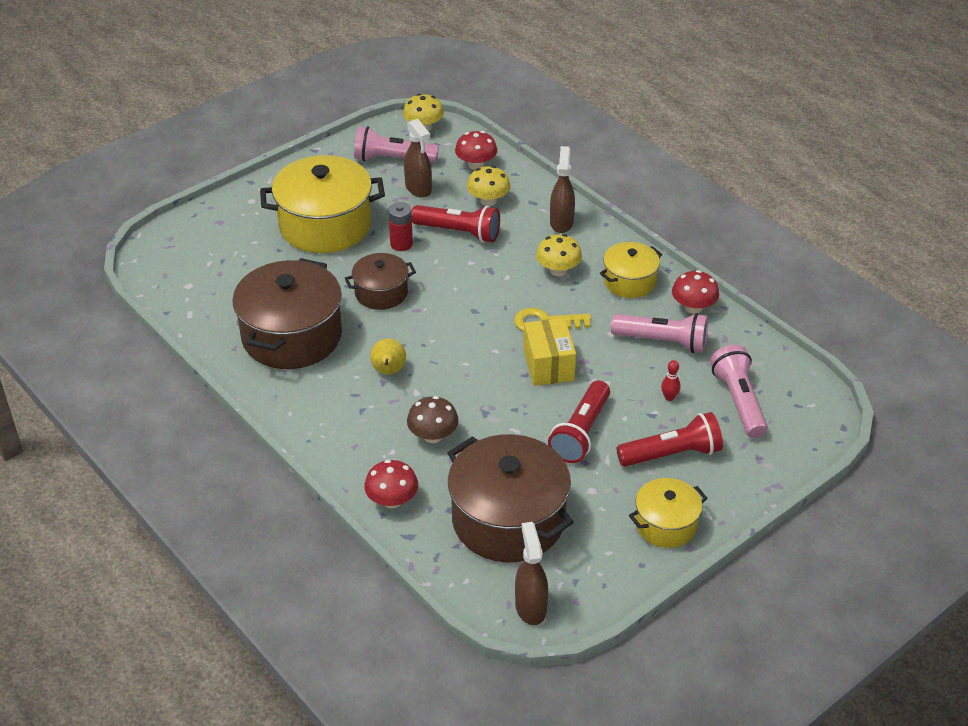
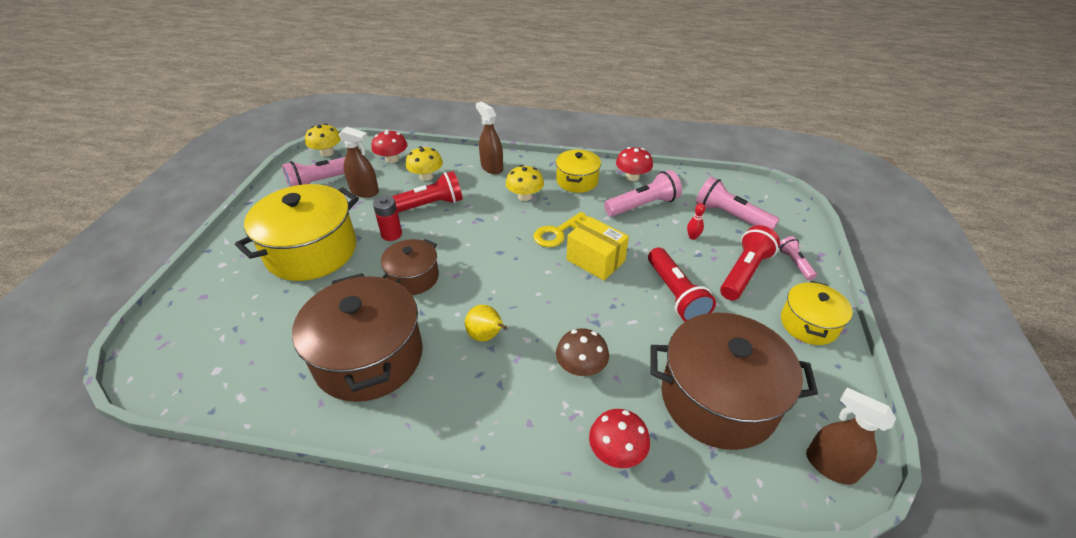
camera: 40 degrees left, 0 degrees up
(735, 476) = (794, 263): none -> pink flashlight

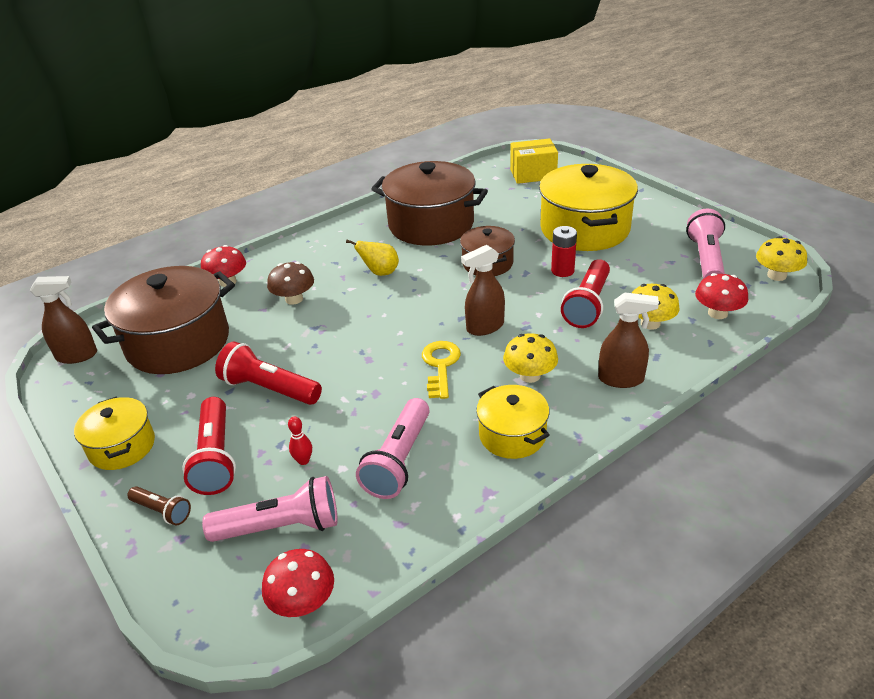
camera: 135 degrees right, 5 degrees down
(365, 191) = (658, 277): brown spray bottle -> brown spray bottle (485, 327)
(595, 260) = (373, 367): yellow box -> yellow box (533, 174)
(632, 177) = (462, 495): red mushroom -> red mushroom (303, 602)
(794, 263) = (162, 511): pink flashlight -> brown flashlight

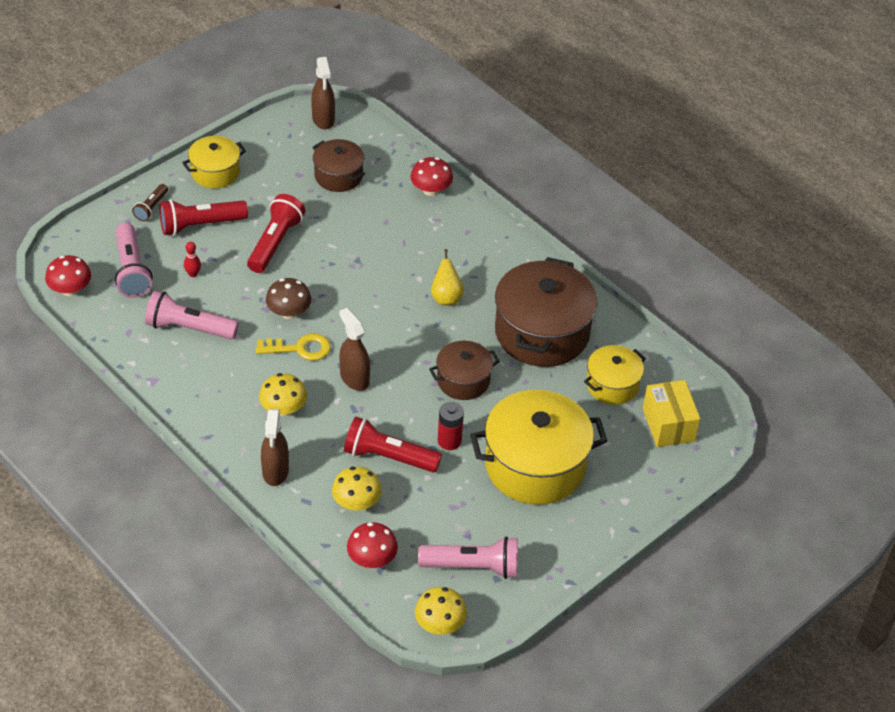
camera: 80 degrees right, 10 degrees up
(178, 342) = (338, 176): brown pot -> brown pot, size x0.55
(294, 299) = (402, 240): brown mushroom -> brown mushroom (289, 312)
(512, 435) = (211, 395): yellow pot -> yellow pot (612, 385)

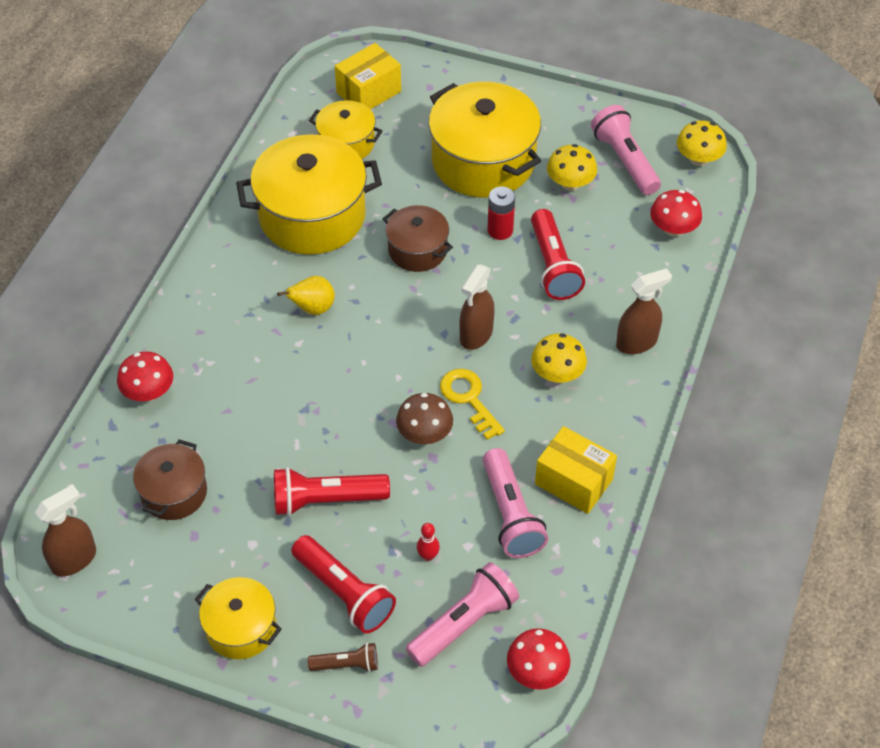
camera: 115 degrees left, 5 degrees up
(186, 373) = (573, 482): none -> yellow box
(356, 502) = (623, 266): yellow mushroom -> yellow mushroom (570, 183)
(542, 332) = (312, 216): brown pot -> yellow pot

